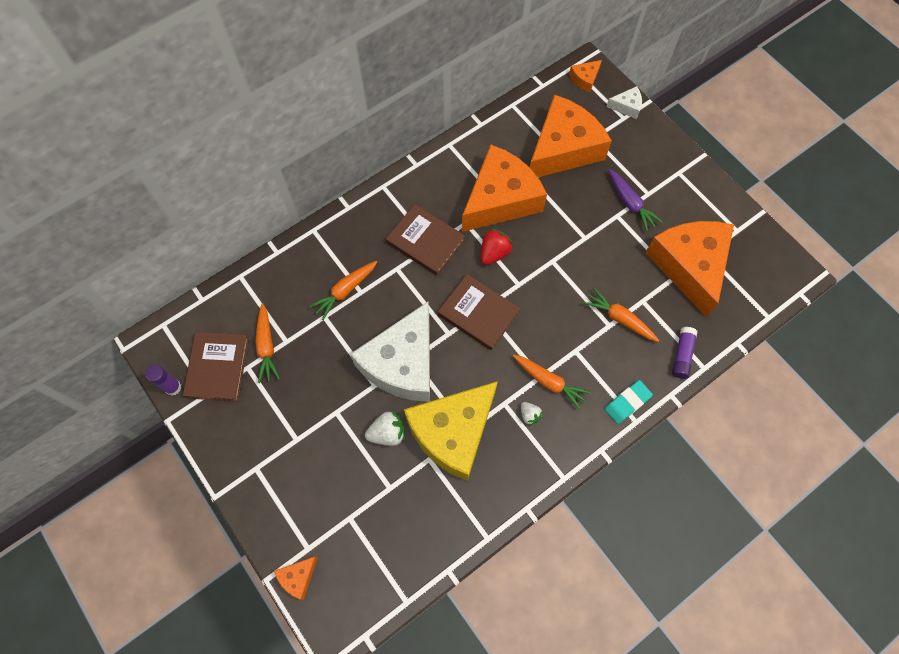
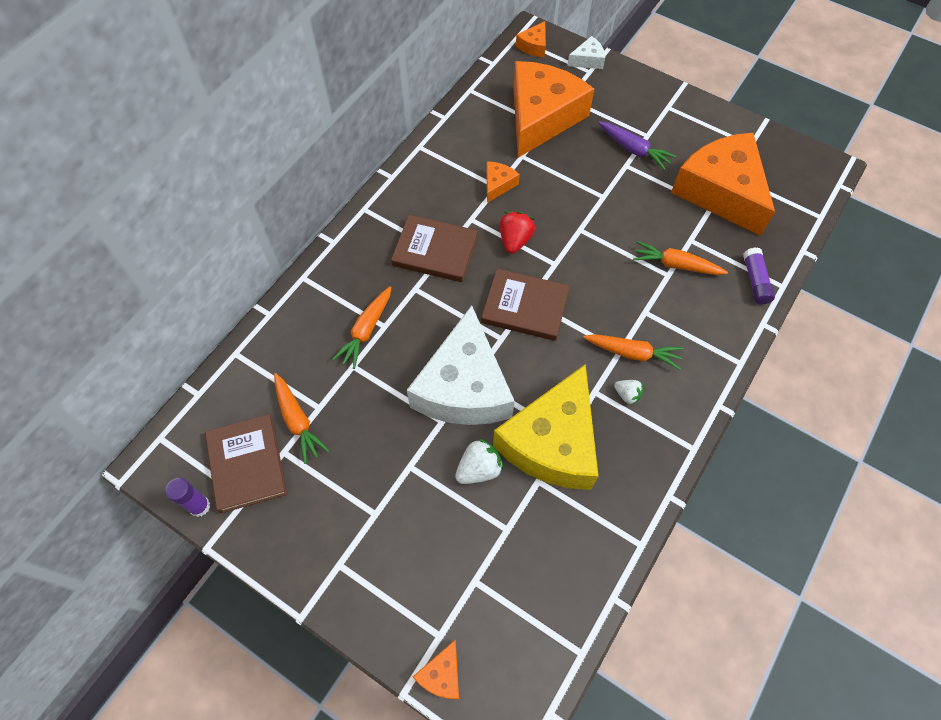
camera: 20 degrees left, 5 degrees down
(500, 199) = (498, 184): orange cheese -> orange cheese, size x0.41
(627, 403) = (723, 347): turquoise eraser -> none

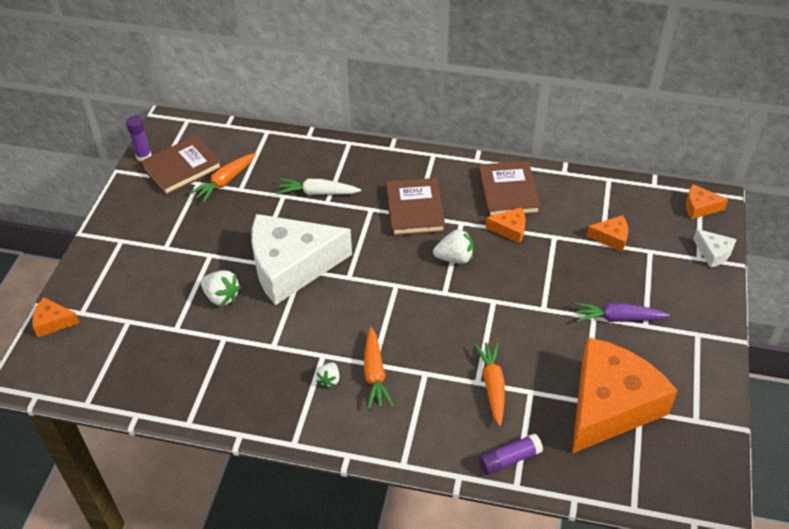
camera: 70 degrees right, 15 degrees down
(366, 330) = (318, 193): orange carrot -> white carrot
(515, 240) = (455, 258): red strawberry -> white strawberry
(525, 307) = (387, 284): brown book -> brown book (508, 192)
(541, 117) = (611, 237): orange cheese -> orange cheese, size x0.41
(552, 442) = (262, 338): yellow cheese -> none
(633, 149) = (618, 318): purple carrot -> purple carrot turned 75 degrees clockwise

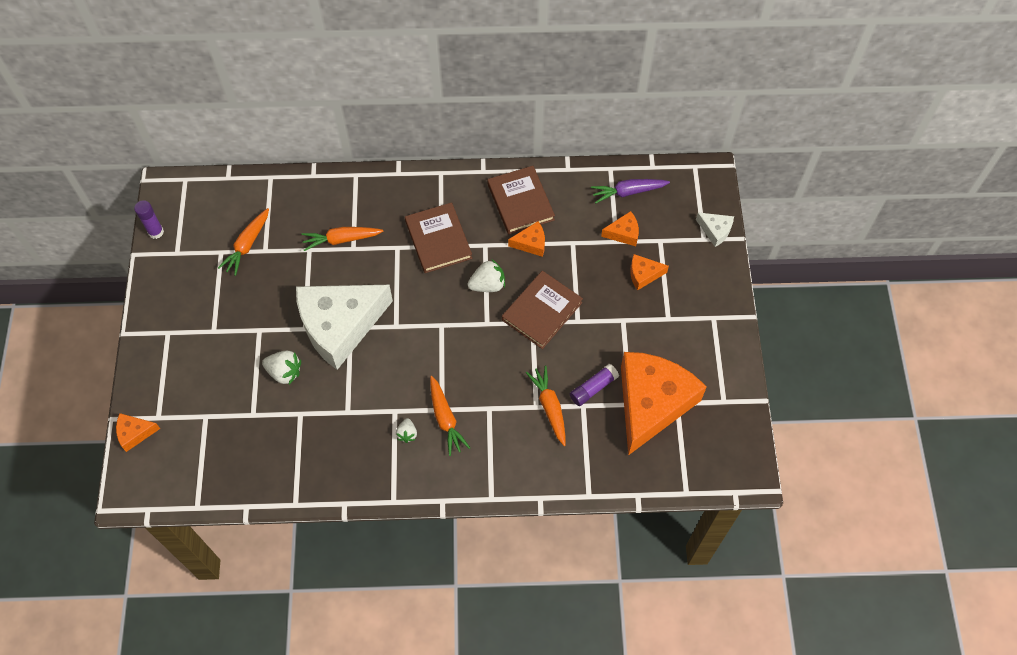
camera: 15 degrees left, 15 degrees up
(182, 168) = (199, 238): brown book -> brown book (542, 311)
(318, 193) = (341, 240): white carrot -> orange carrot
(509, 459) = (578, 472): purple glue stick -> purple glue stick (593, 388)
(618, 318) = (644, 316): purple carrot -> purple carrot (628, 192)
(699, 207) = (696, 183): orange cheese -> orange cheese (643, 274)

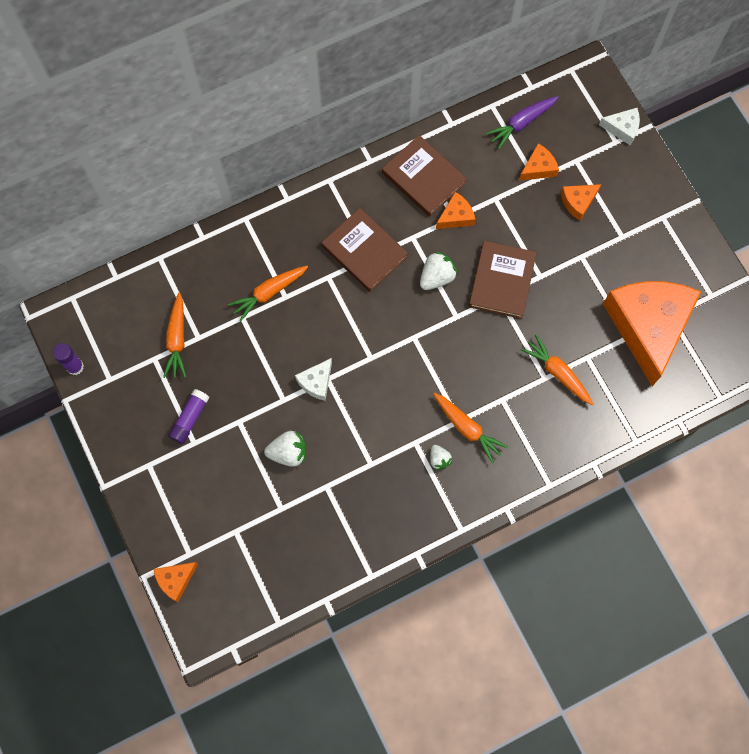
camera: 25 degrees left, 10 degrees up
(340, 326) = (316, 382): white cheese -> white cheese, size x0.41
(593, 388) = (588, 336): purple glue stick -> purple glue stick (189, 419)

